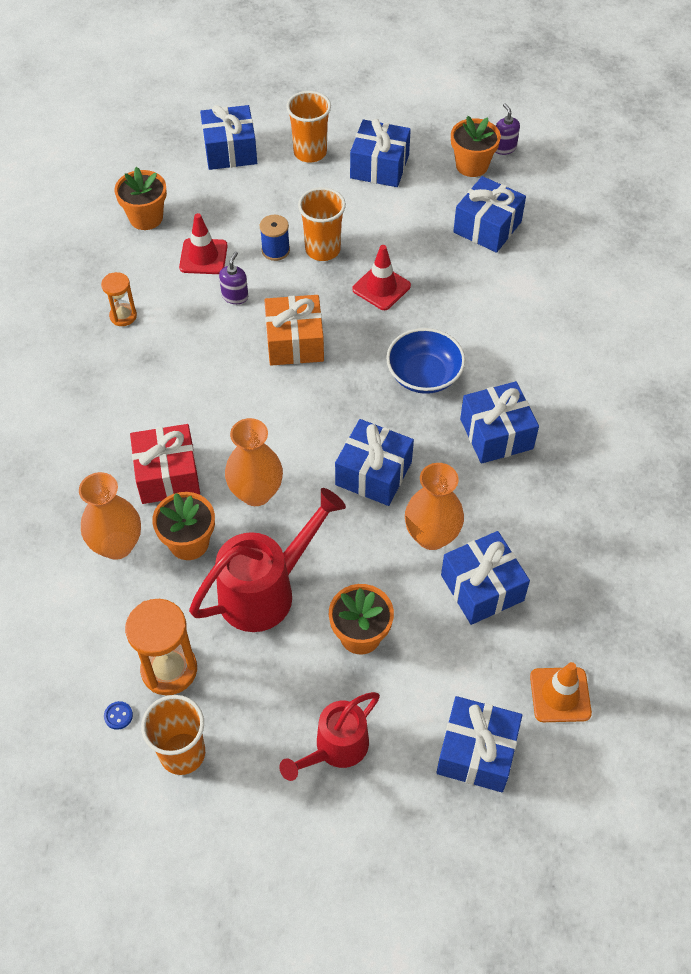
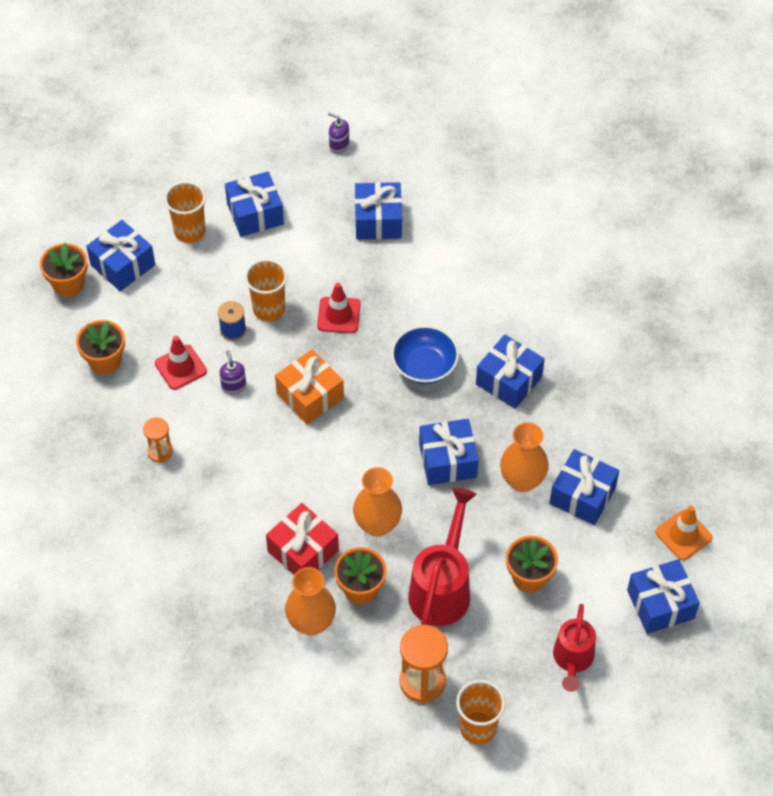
camera: 35 degrees left, 0 degrees up
(118, 716) = (415, 733): blue button -> none
(472, 165) = (326, 174): orange flower pot -> orange flower pot (68, 284)

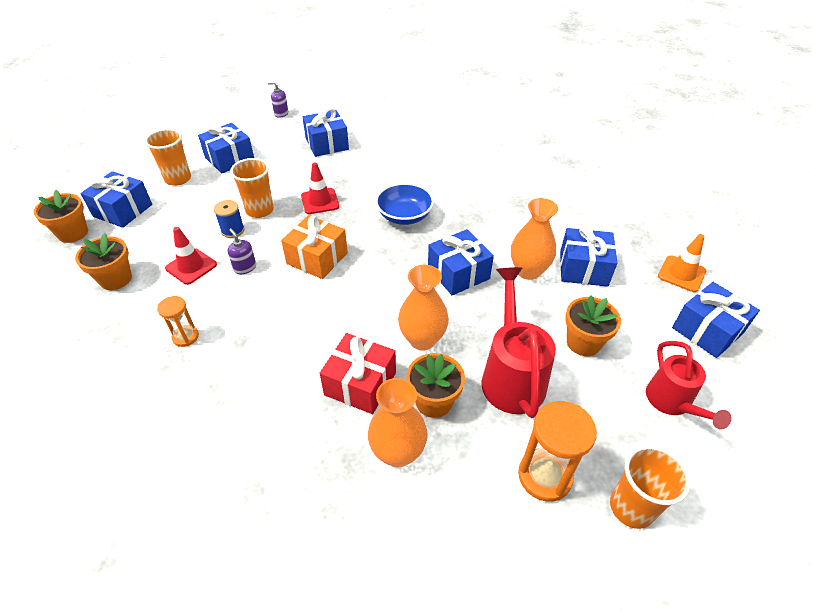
camera: 20 degrees left, 10 degrees down
(509, 380) = (475, 209): blue gift -> none

